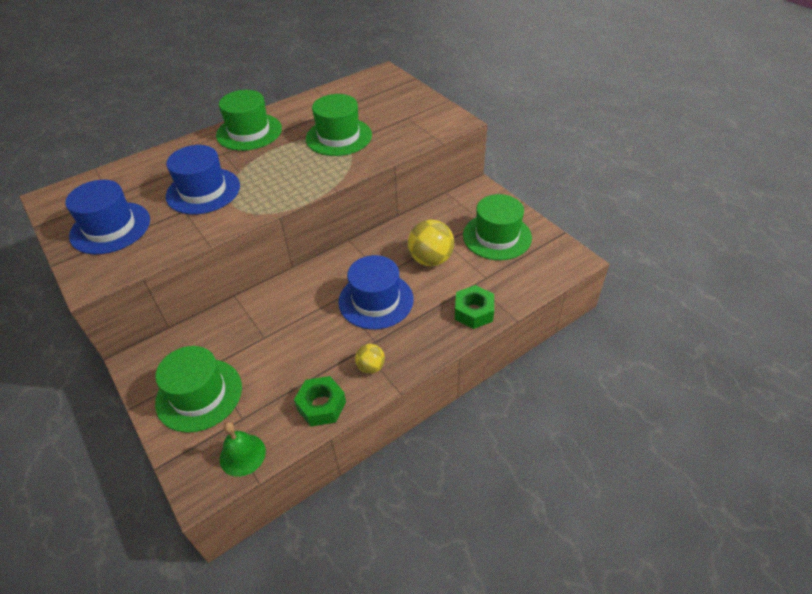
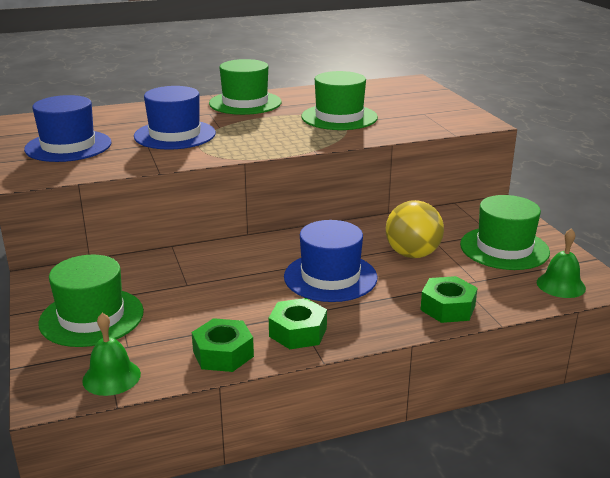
camera: 15 degrees right, 20 degrees down
(371, 367) = (298, 332): yellow ball -> green nut
(547, 267) = (561, 285): none -> green bell

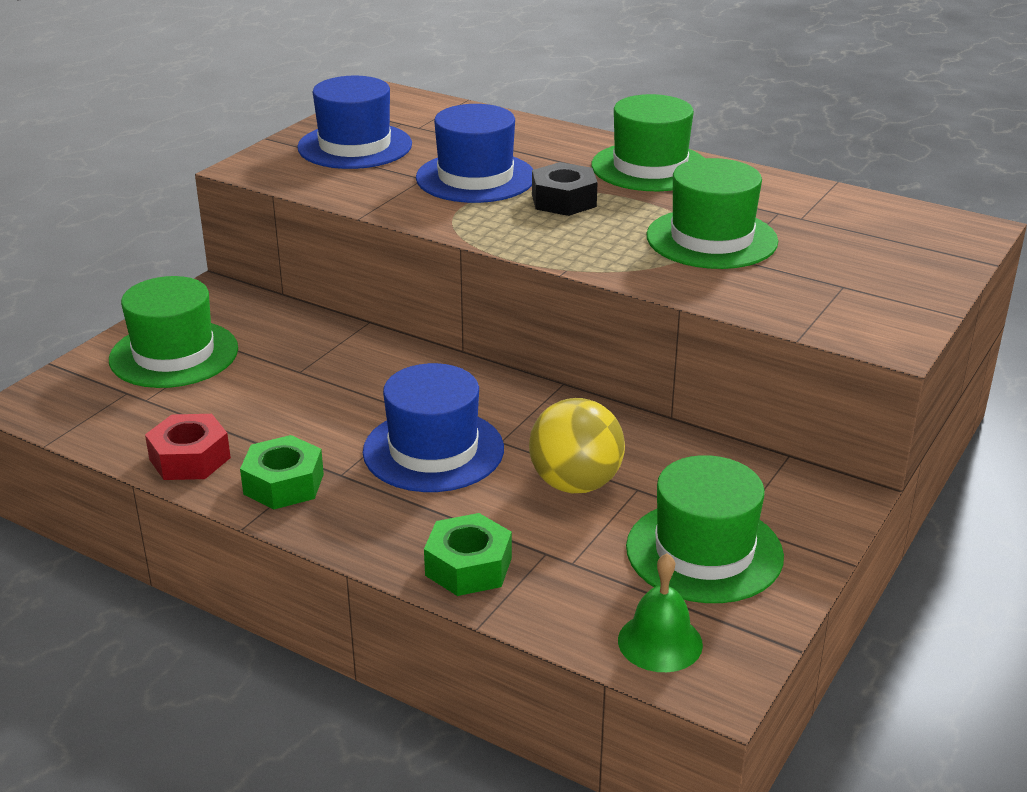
camera: 50 degrees right, 5 degrees up
(111, 377) = (85, 418): green bell -> none
(223, 354) = (190, 458): green nut -> red nut
(242, 127) = (564, 200): none -> black nut

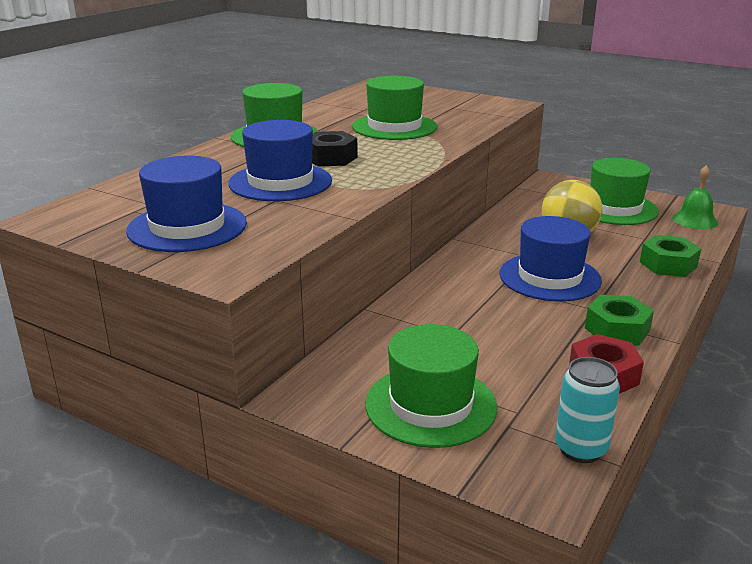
camera: 90 degrees left, 5 degrees down
(74, 427) = (580, 449): none -> turquoise can

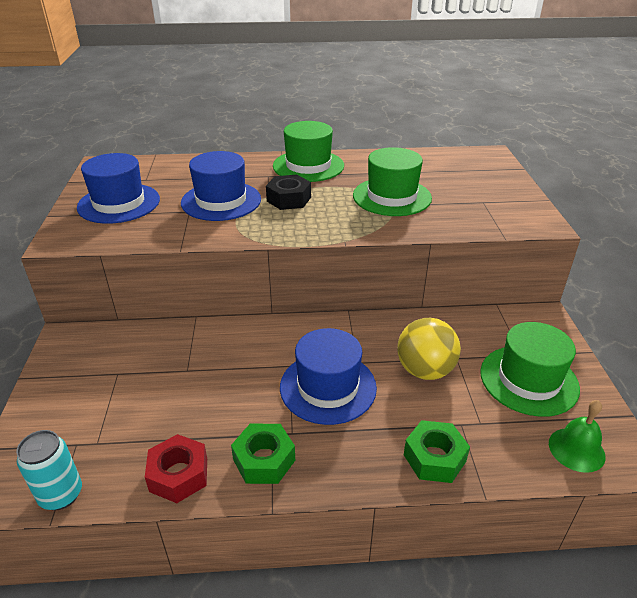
camera: 55 degrees right, 10 degrees up
(431, 405) = (83, 396): green hat -> none

